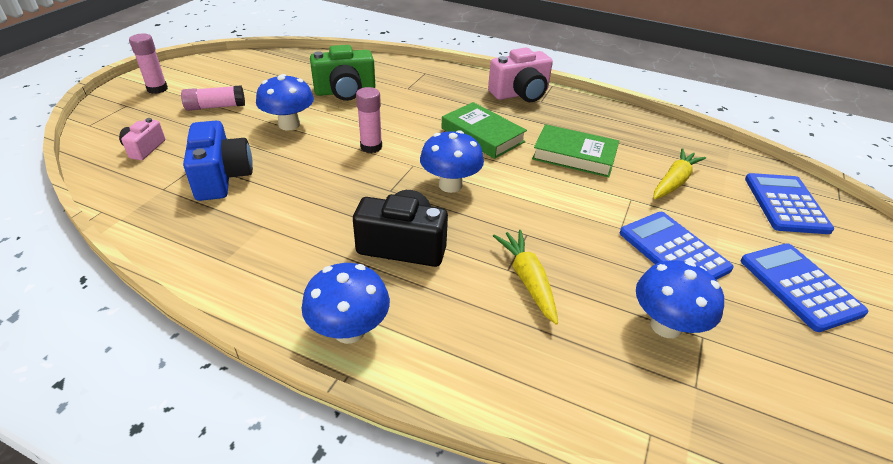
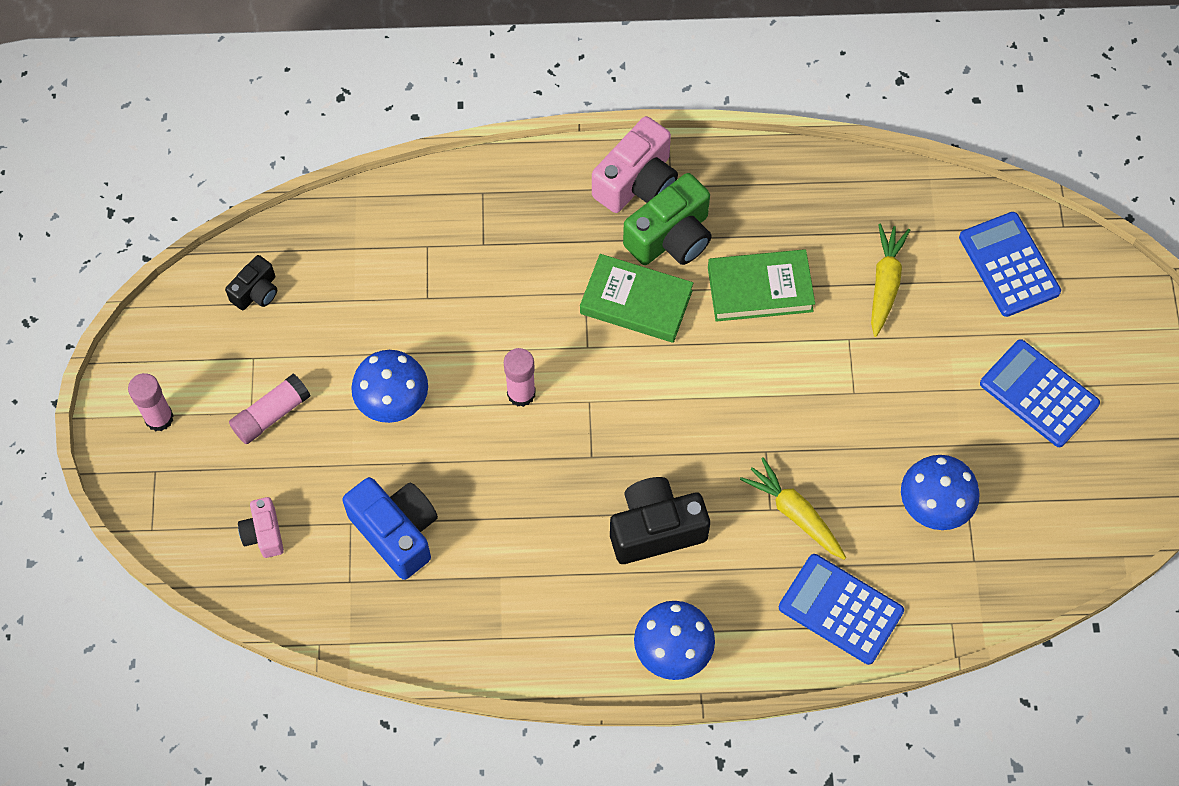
camera: 25 degrees left, 25 degrees up
(266, 67) = (256, 292): none -> black camera
(345, 92) = (408, 296): green camera -> green camera (671, 237)
(450, 185) = (650, 415): blue mushroom -> none
(673, 251) = (914, 402): blue calculator -> blue calculator (840, 609)

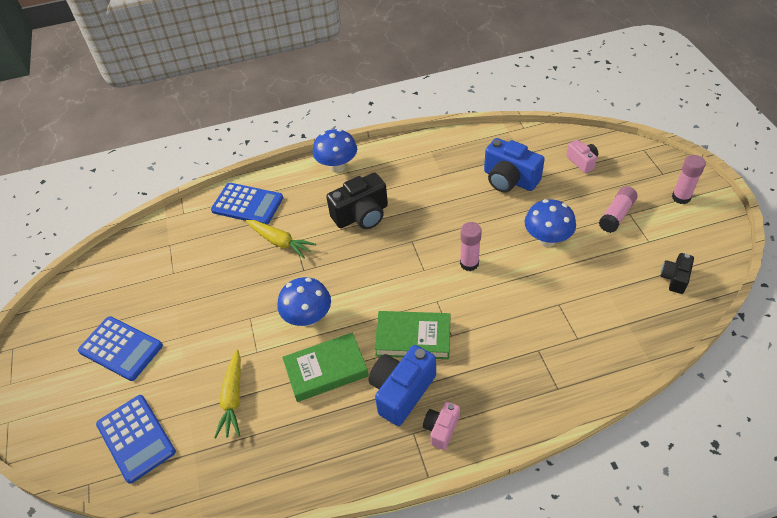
camera: 170 degrees right, 15 degrees down
(637, 182) = (441, 429): pink camera -> pink camera, size x0.56
(671, 237) = (401, 391): green camera -> blue camera
(933, 506) = (194, 266): blue mushroom -> blue mushroom (308, 318)

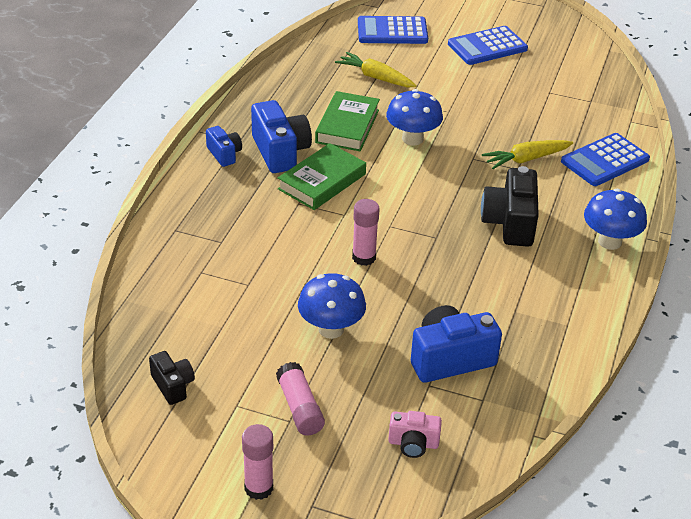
camera: 120 degrees right, 10 degrees down
(441, 429) = (224, 154): pink camera -> blue camera

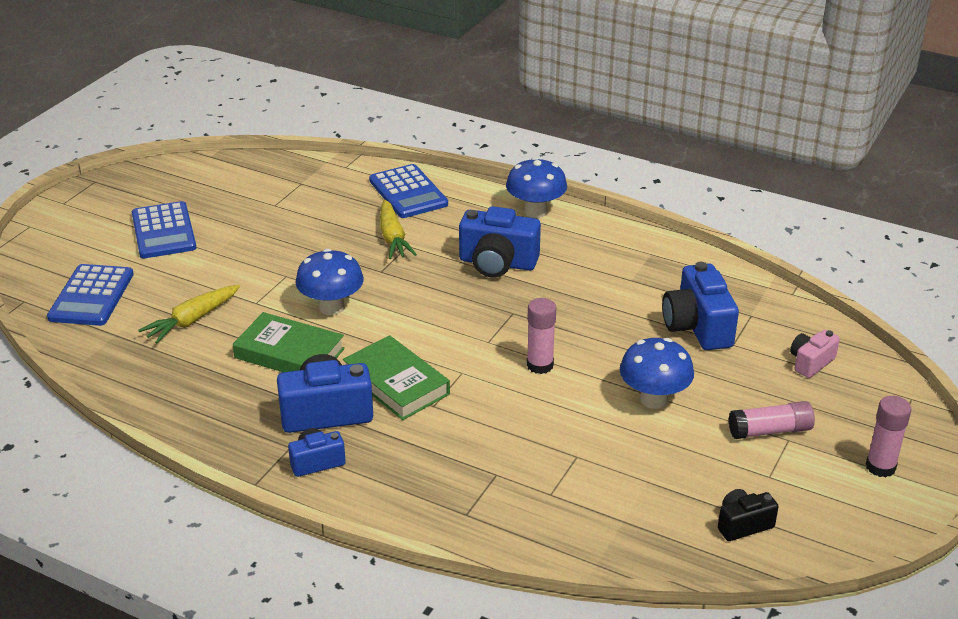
camera: 80 degrees left, 5 degrees down
(413, 443) = (810, 362): pink camera -> pink camera turned 150 degrees counterclockwise
(510, 223) = (497, 263): black camera -> blue camera

